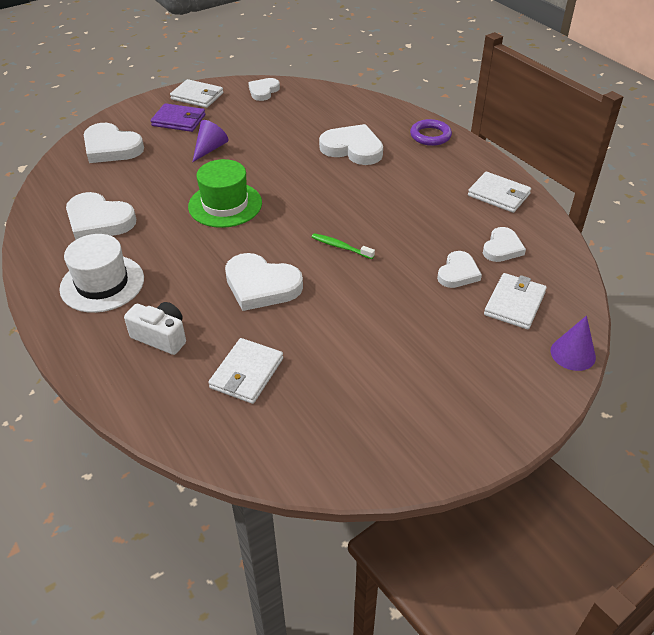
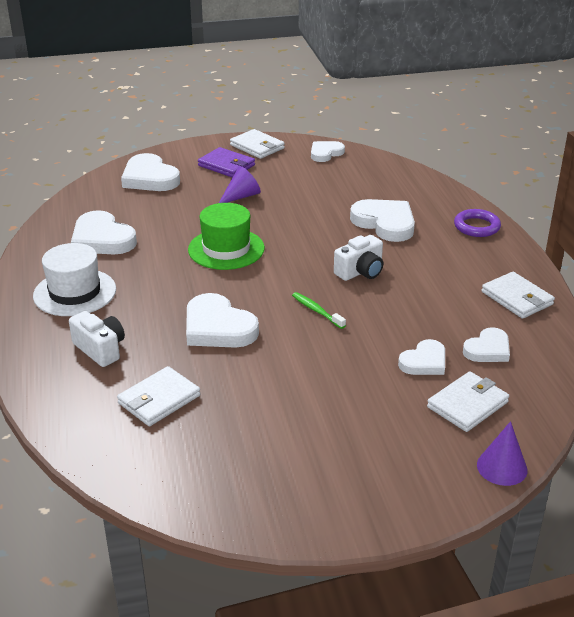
camera: 20 degrees right, 10 degrees down
(357, 200) = (360, 271): none -> white camera

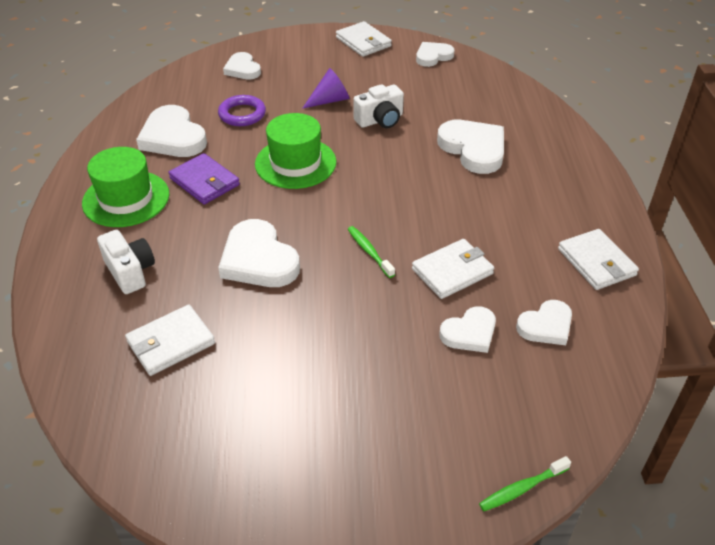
camera: 10 degrees right, 10 degrees up
(75, 292) = (126, 199): white hat -> green hat
(149, 178) = (242, 69): white heart -> white heart, size x0.61
(226, 165) = (325, 61): purple wallet -> purple wallet (204, 182)
(360, 271) = (430, 207): white camera -> white camera (380, 120)
(467, 404) = (504, 397): white wallet -> white wallet (452, 271)
(476, 226) = (574, 164): purple ring -> purple ring (242, 114)
(502, 467) = (522, 488): purple cone -> green toothbrush

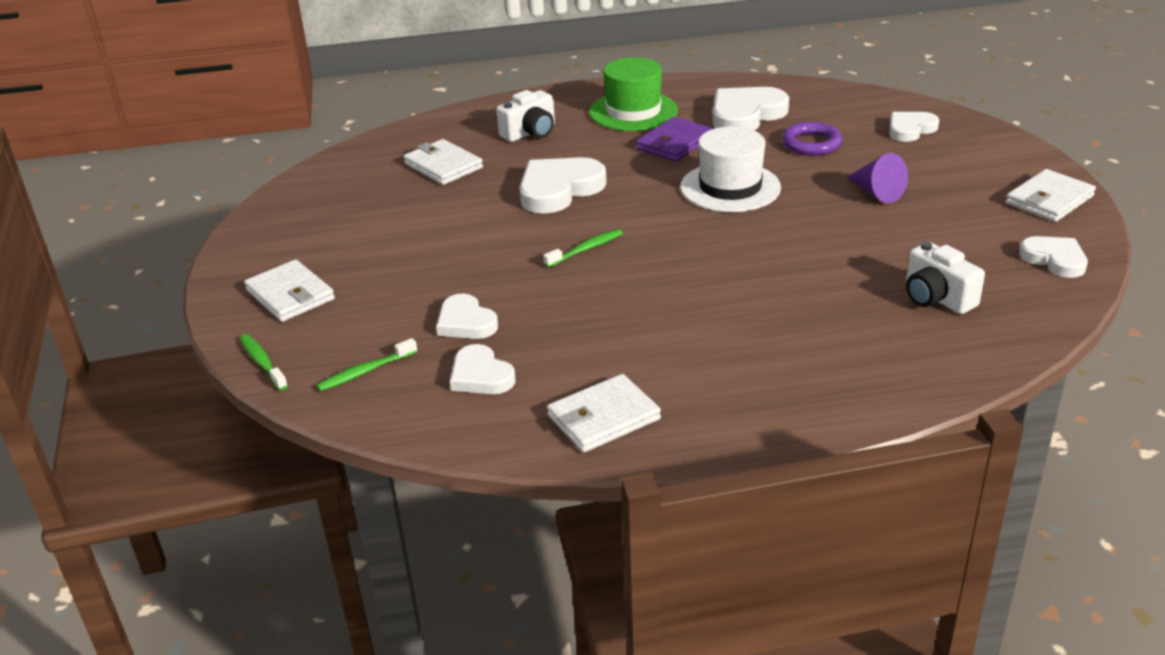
camera: 85 degrees right, 10 degrees down
(295, 163) = (730, 187): green hat -> white hat
(380, 120) = (851, 232): white camera -> white camera (936, 298)
(452, 271) = (563, 305): white wallet -> white wallet (290, 295)
(473, 149) = (820, 308): white heart -> none
(539, 403) = (365, 372): none -> green toothbrush

